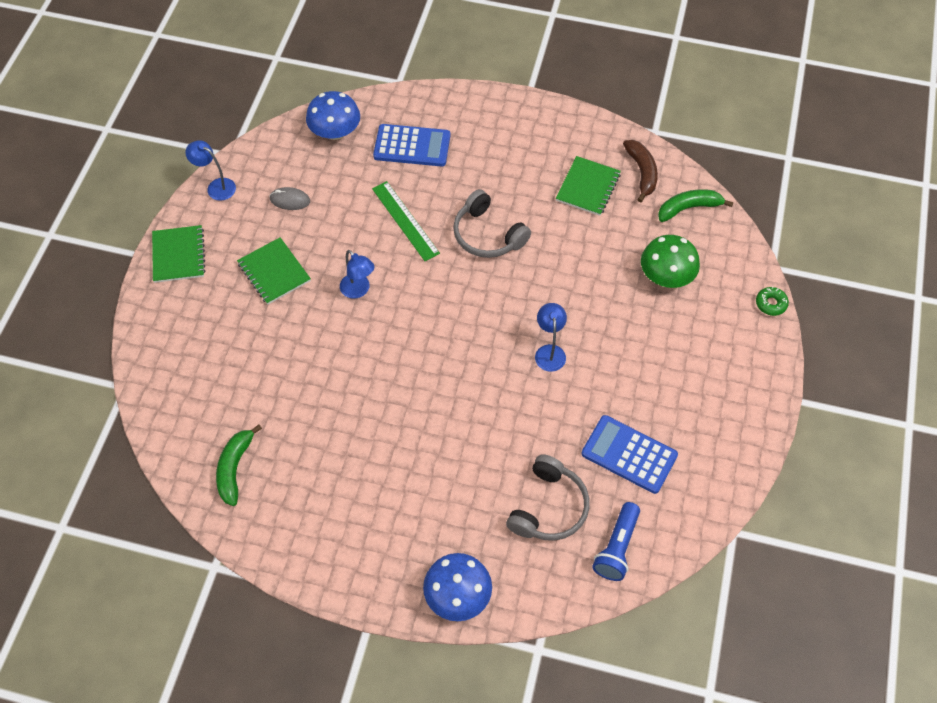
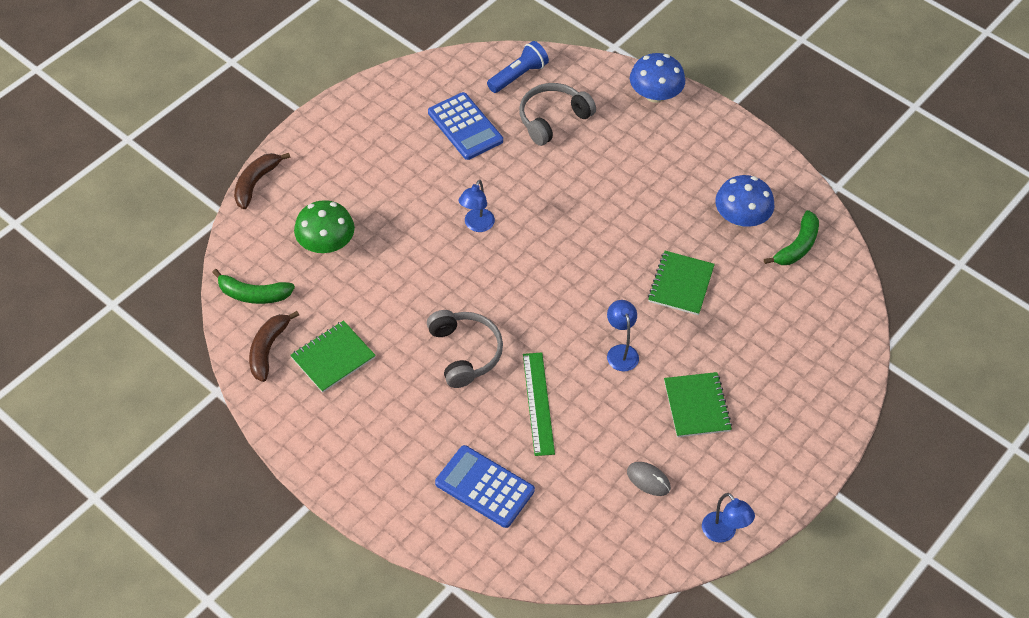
camera: 155 degrees left, 5 degrees down
(178, 255) = (790, 467): green notebook -> green notebook (681, 284)
(335, 132) = (560, 545): blue mushroom -> blue mushroom (741, 217)
(771, 304) = (256, 183): green donut -> brown banana

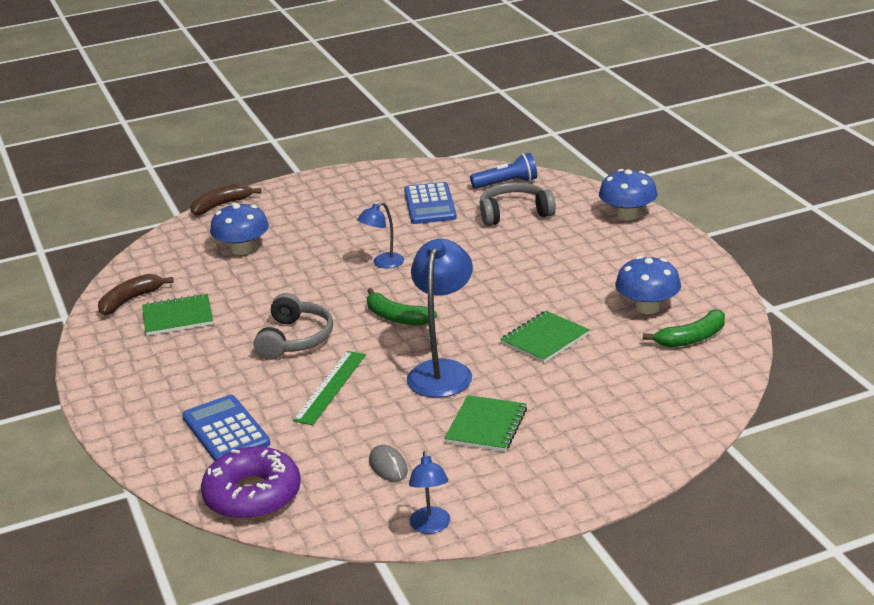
camera: 30 degrees right, 25 degrees down
(253, 294) = (152, 266): green banana -> green banana (396, 317)
(326, 243) = (242, 249): green mushroom -> blue mushroom
(561, 552) = (252, 495): none -> purple donut
(621, 352) = (443, 371): blue lamp -> blue lamp, size x1.85

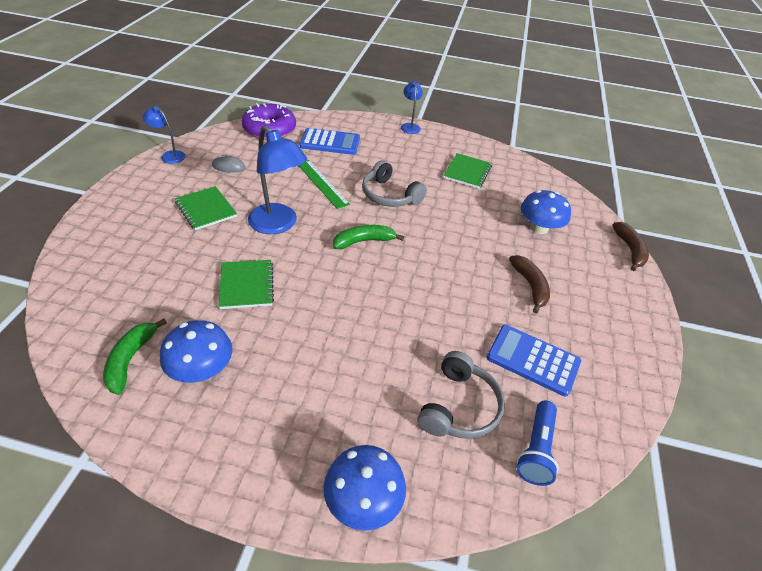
camera: 120 degrees right, 15 degrees up
(130, 300) = (507, 166): brown banana -> brown banana (530, 286)
(383, 263) = (447, 275): blue lamp -> blue lamp (410, 126)

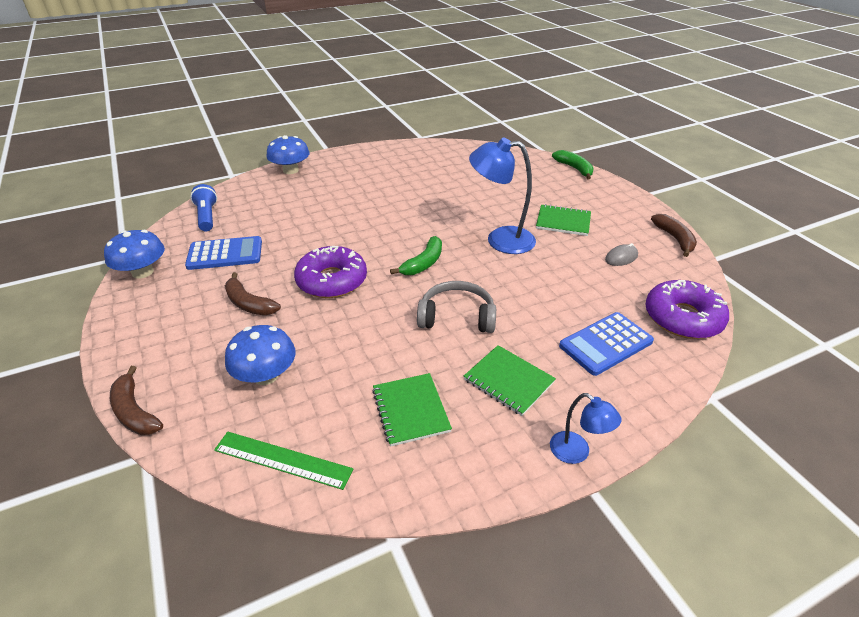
camera: 145 degrees right, 5 degrees down
(130, 360) = (456, 157): green banana -> green banana (574, 168)
(169, 155) = (675, 239): blue lamp -> brown banana
(201, 369) = (419, 168): blue mushroom -> blue mushroom (142, 272)
(246, 285) = (457, 201): green notebook -> green notebook (508, 381)
(322, 183) = (529, 290): green ruler -> green ruler (283, 459)
(450, 268) = (332, 280): none -> purple donut
(459, 407) = (265, 213): grey headphones -> none

